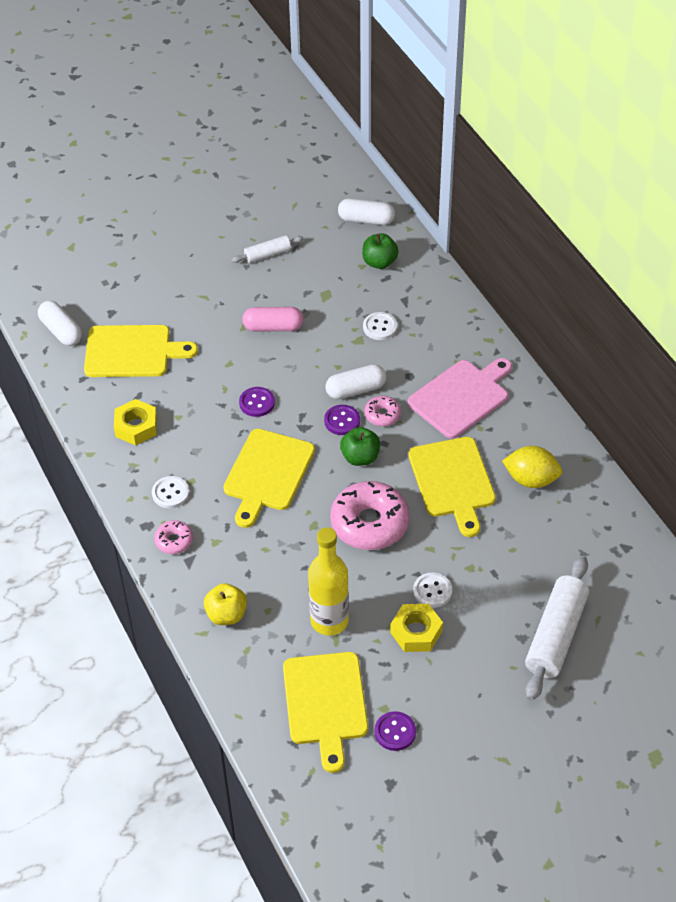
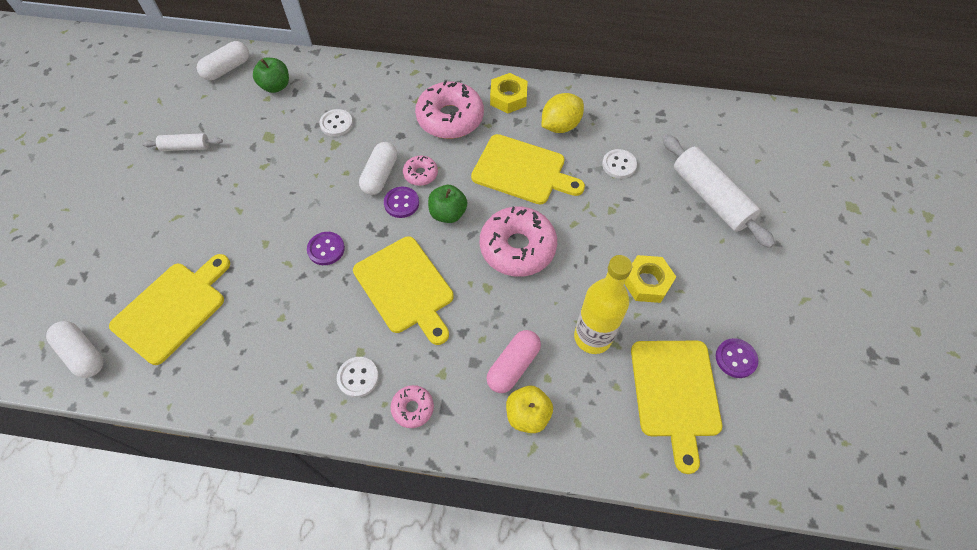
camera: 55 degrees left, 10 degrees up
(61, 331) = (83, 354): white capsule -> white capsule turned 45 degrees clockwise
(136, 427) = (258, 359): yellow nut -> yellow nut (508, 98)
(267, 254) = (186, 147): white rolling pin -> white rolling pin turned 75 degrees clockwise
(273, 327) = (262, 189): pink capsule -> pink capsule (513, 366)
(325, 703) = (675, 393): yellow cutting board -> yellow cutting board turned 60 degrees clockwise
(432, 591) = (615, 247): white button -> white button (619, 165)
(461, 397) = (450, 118): pink cutting board -> pink donut

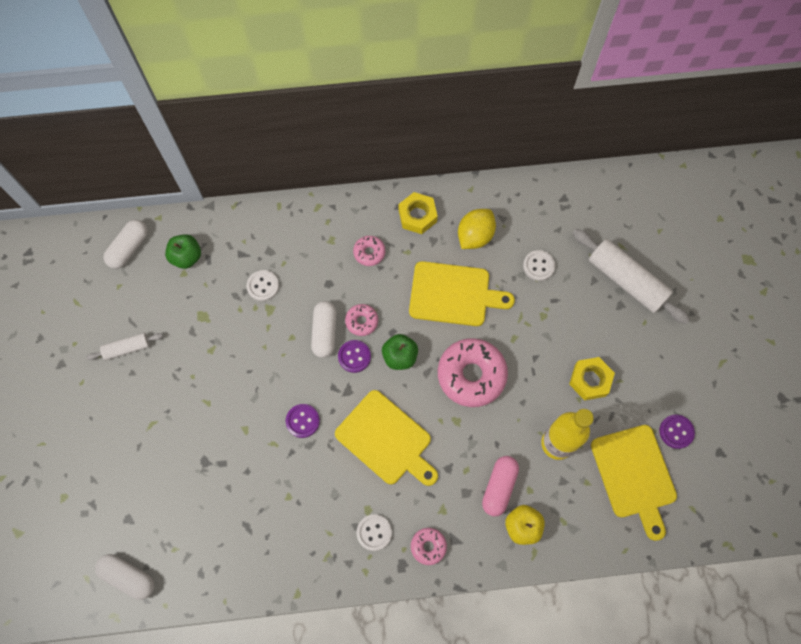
camera: 15 degrees left, 10 degrees up
(173, 309) = (189, 514): yellow cutting board -> none
(450, 118) = (369, 253): pink donut -> pink donut, size x0.49

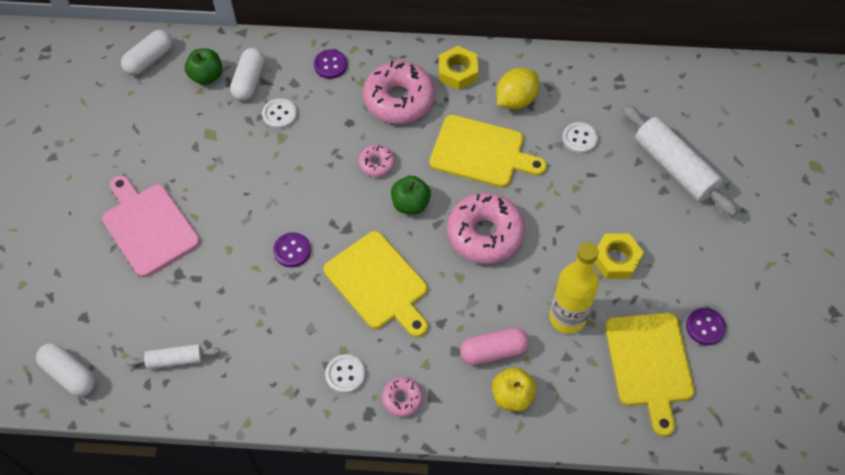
camera: 10 degrees right, 10 degrees down
(127, 348) = (124, 152): white rolling pin -> white rolling pin (175, 360)
(166, 420) = (148, 226): none -> pink cutting board
(324, 332) = (335, 168): white capsule -> white capsule (249, 81)
(354, 356) = (361, 196): purple button -> purple button (330, 65)
(369, 253) = (399, 99): pink donut -> pink donut, size x2.05
(499, 487) = (493, 351): pink capsule -> pink capsule turned 45 degrees clockwise

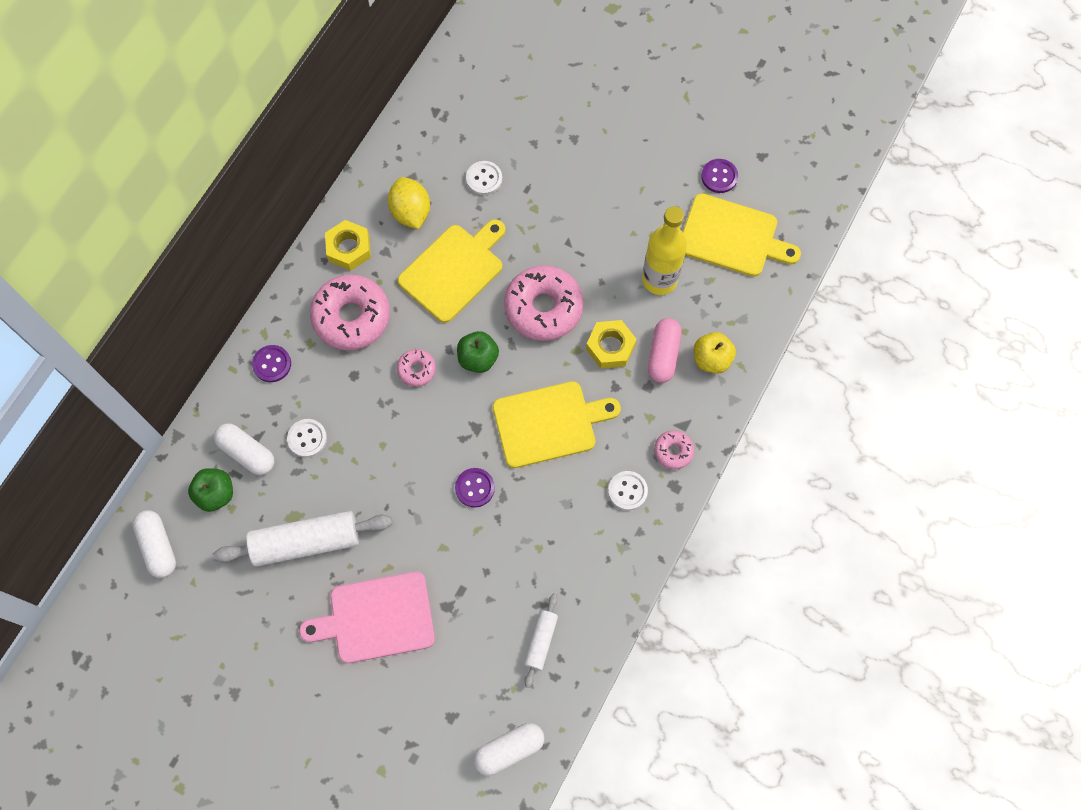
camera: 65 degrees left, 10 degrees up
(616, 259) = (623, 212): yellow nut -> yellow nut (610, 347)
(674, 167) = (555, 117): white rolling pin -> white rolling pin (306, 542)

